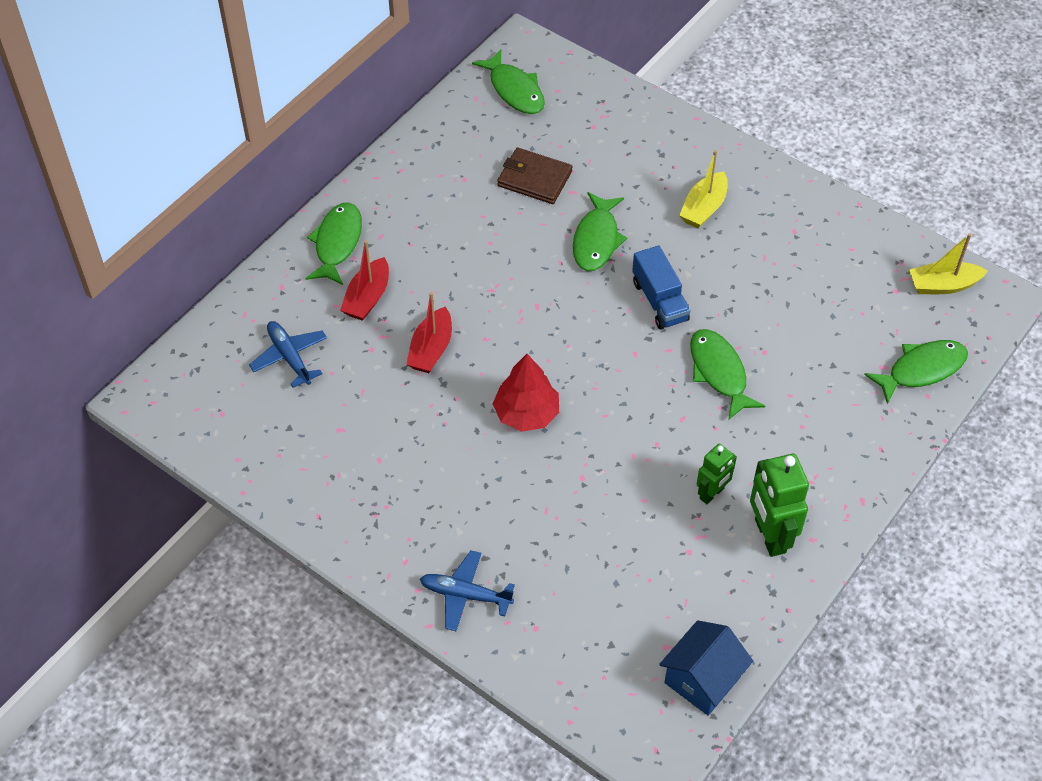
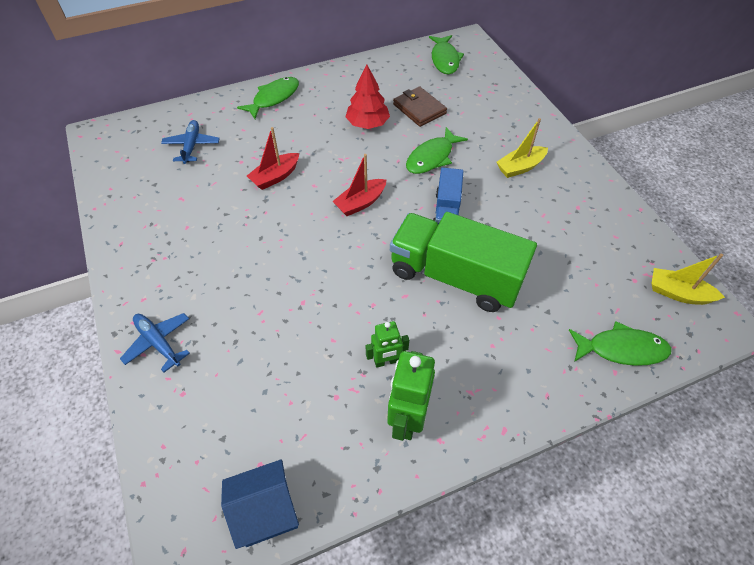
camera: 30 degrees right, 0 degrees up
(367, 298) = (264, 133): red boat -> red boat (360, 203)
(526, 413) = (301, 242): red tree -> red tree (367, 124)
(719, 372) = (455, 276): green fish -> green truck

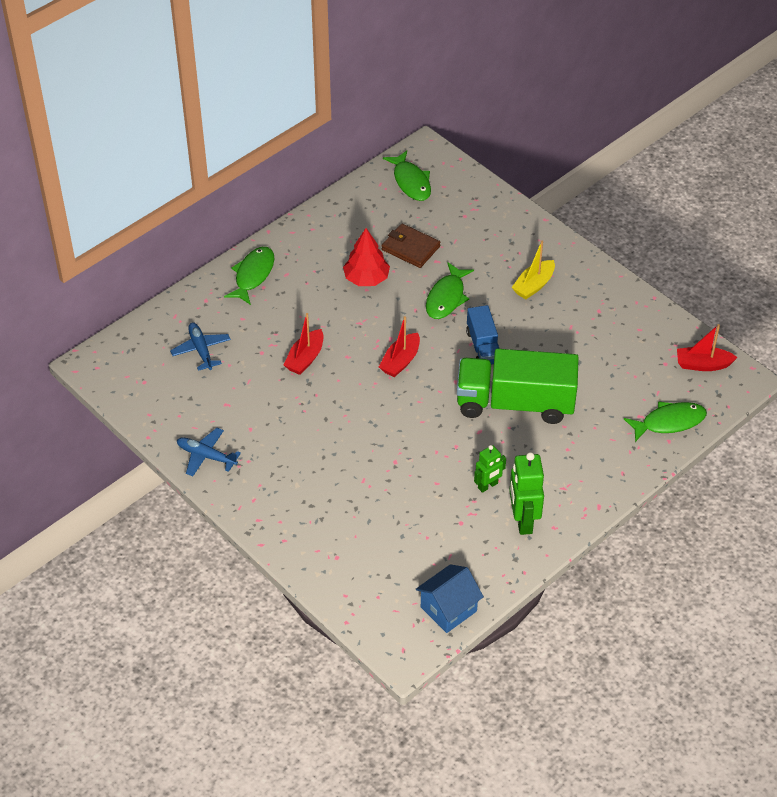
camera: 20 degrees left, 5 degrees down
(158, 342) = (291, 528): blue plane -> blue plane (206, 456)
(678, 293) = (703, 364): yellow boat -> red boat

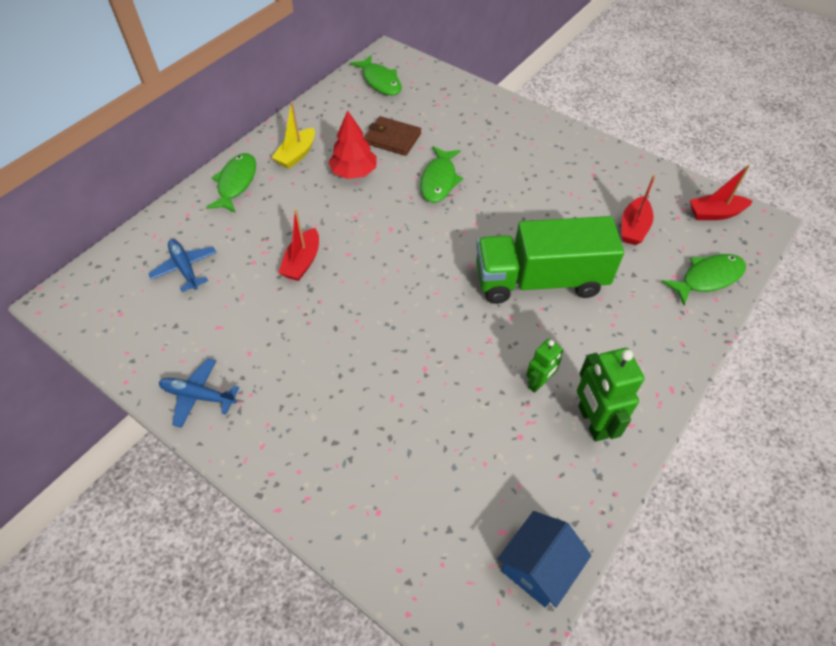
camera: 10 degrees left, 5 degrees up
(400, 361) = (406, 251): red boat -> red boat (633, 228)
(483, 347) = (489, 225): blue truck -> none
(533, 285) = (522, 158): yellow boat -> yellow boat (296, 155)

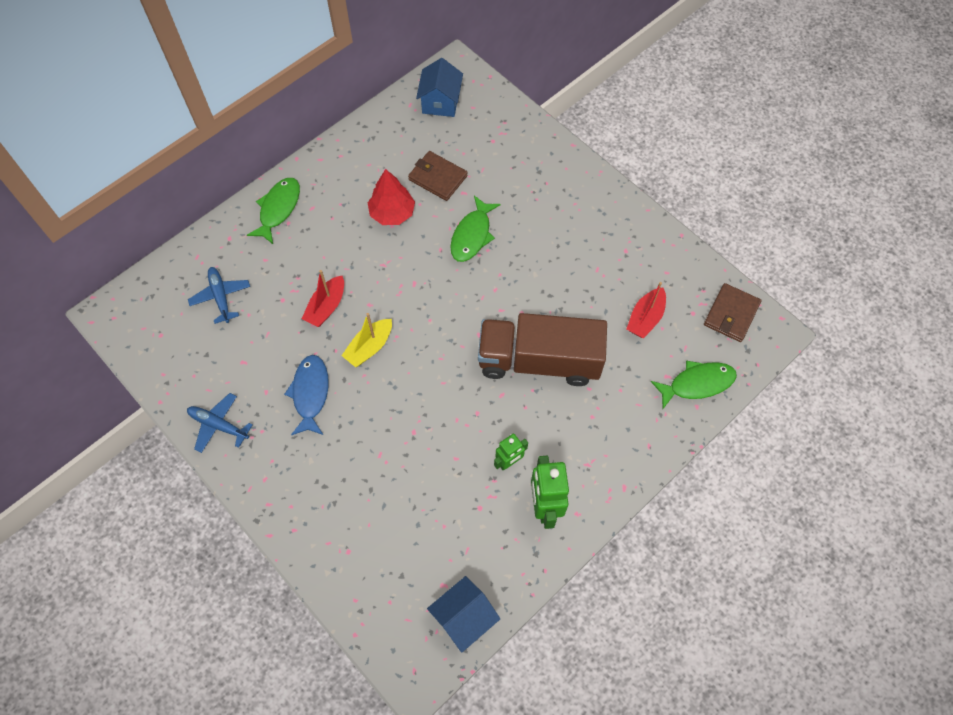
camera: 10 degrees right, 10 degrees up
(296, 155) = (341, 184): yellow boat -> yellow boat (369, 347)
(300, 347) = (310, 393): none -> blue fish
(380, 81) = (440, 102): green fish -> blue house
(540, 280) = (539, 361): green truck -> brown truck
(715, 213) = (731, 314): red boat -> brown wallet

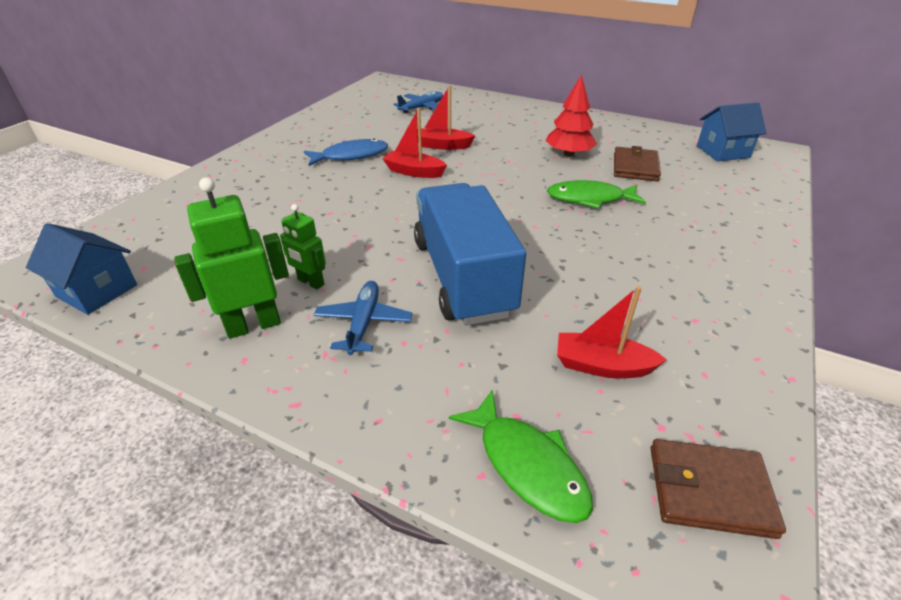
camera: 70 degrees right, 25 degrees down
(218, 425) = (306, 128): blue plane -> blue plane (363, 323)
(278, 209) = (520, 110): green fish -> none
(369, 347) = (414, 172): yellow boat -> red boat
(539, 361) = (462, 277): brown truck -> blue truck

